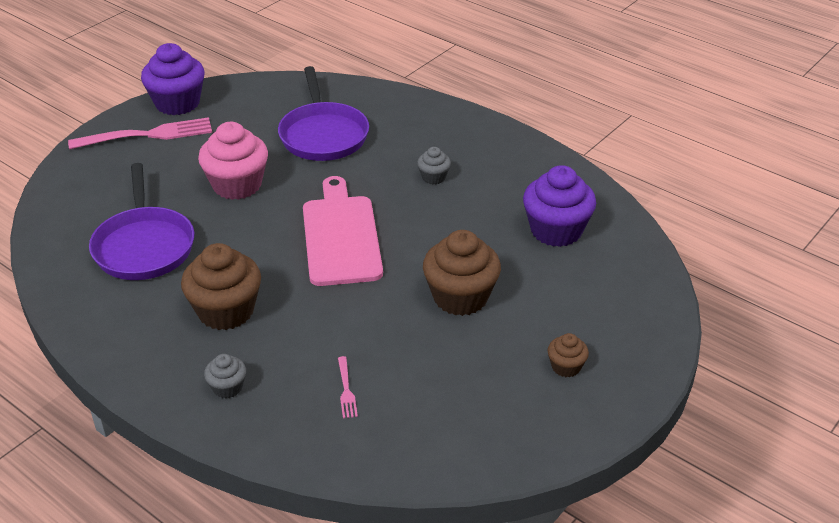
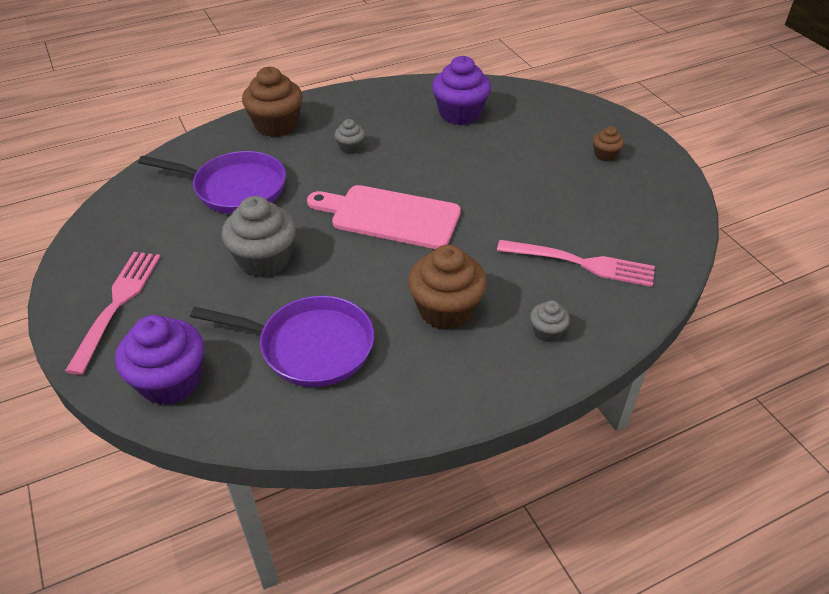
camera: 65 degrees left, 5 degrees up
(177, 103) = (80, 269): purple cupcake -> purple cupcake (170, 381)
(237, 185) = (264, 260): pink cupcake -> grey cupcake
(346, 390) = (581, 263): pink fork -> pink fork, size x2.25
(460, 297) = (506, 177): brown cupcake -> brown cupcake (276, 125)

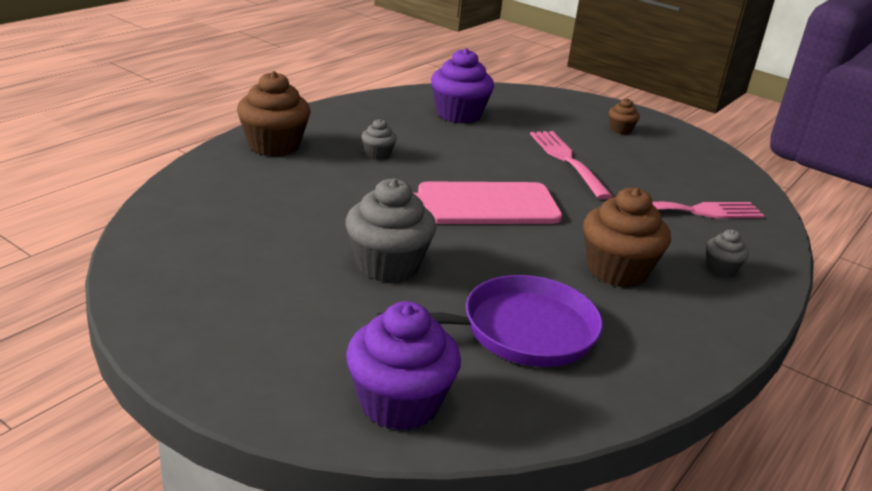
camera: 30 degrees left, 15 degrees down
(117, 304) = (250, 344): pink fork -> pink fork (567, 161)
(235, 188) = (284, 207): purple pan -> none

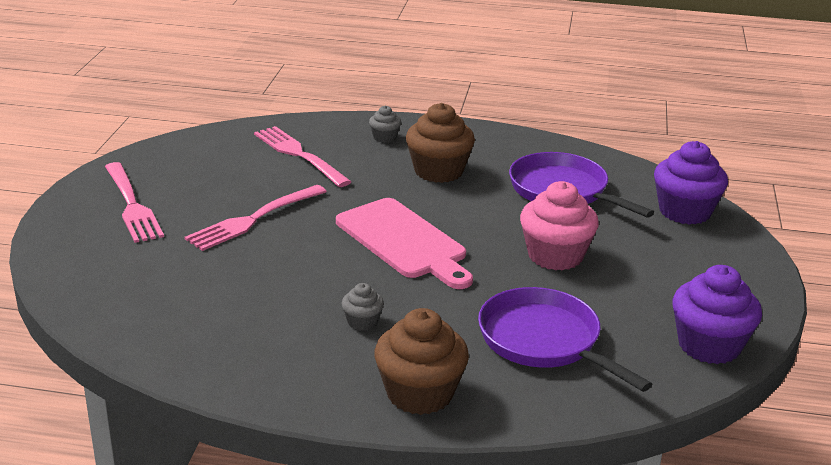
camera: 115 degrees left, 0 degrees up
(270, 205) = (544, 341): none -> purple pan
(387, 265) = (555, 256): grey cupcake -> pink cupcake
(458, 114) = (188, 305): purple cupcake -> purple cupcake (709, 345)
(620, 130) = (132, 205): brown cupcake -> pink fork

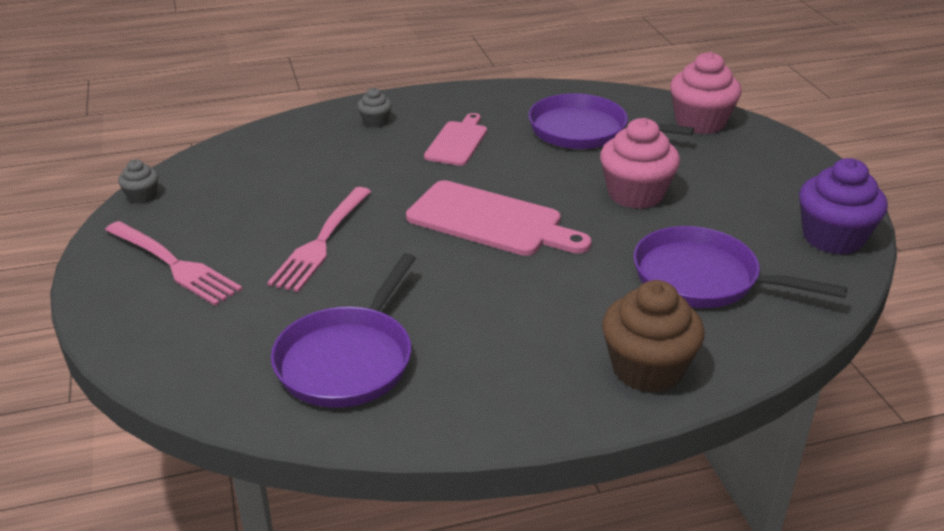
camera: 25 degrees left, 5 degrees up
(193, 310) = (348, 359): none -> purple pan
(299, 155) = (306, 161): pink fork -> none
(362, 322) = (528, 315): grey cupcake -> grey cupcake (142, 196)
(438, 171) = (457, 142): brown cupcake -> pink cutting board
(685, 211) = (700, 122): purple cupcake -> pink cupcake

